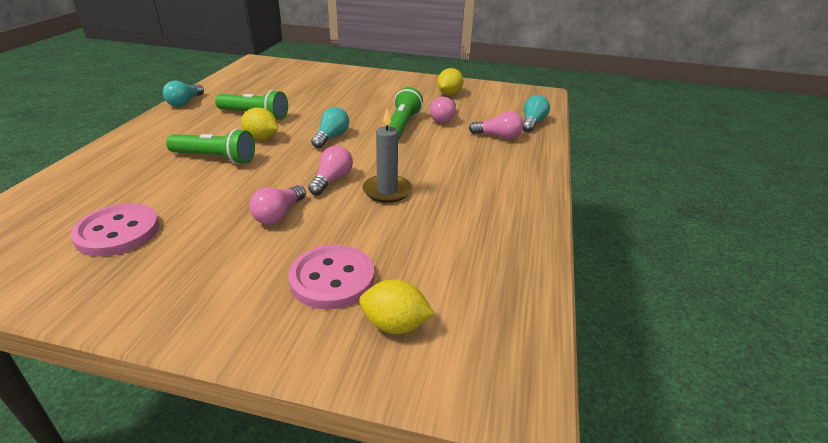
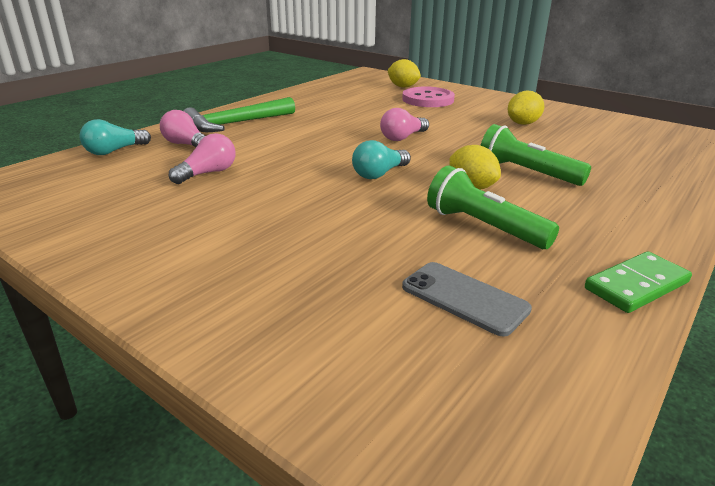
camera: 155 degrees left, 5 degrees down
(118, 232) = (584, 134): pink button -> none
(185, 102) = (636, 285): turquoise light bulb -> green domino
(265, 89) = (464, 298): none -> grey phone
(279, 215) = (456, 125): pink light bulb -> none
(387, 191) = (359, 125): grey candle -> none
(402, 125) = (275, 174): green flashlight -> none
(449, 94) = (121, 212): yellow lemon -> yellow lemon (523, 123)
(503, 167) = (236, 124): none -> green hammer

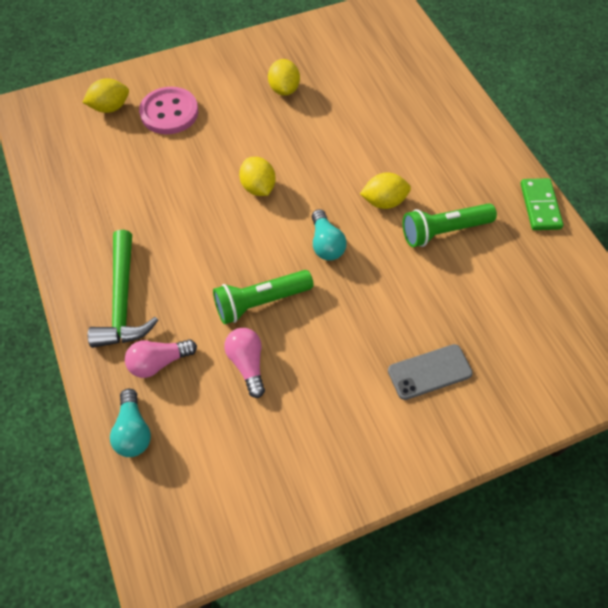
camera: 60 degrees left, 30 degrees up
(403, 137) = (258, 187): pink light bulb -> yellow lemon
(464, 298) = (515, 290): grey phone -> grey phone (429, 372)
(526, 173) = (379, 155): green flashlight -> green flashlight (260, 302)

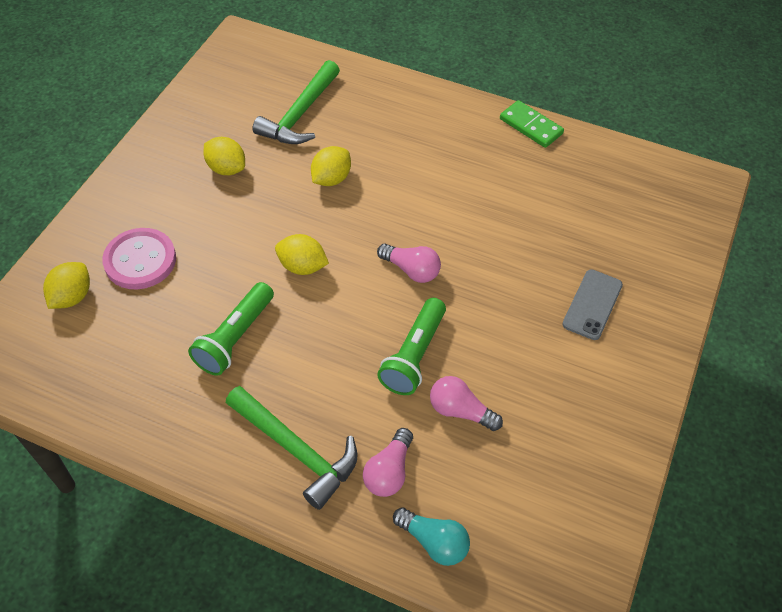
camera: 45 degrees left, 5 degrees down
(326, 244) = (411, 270): turquoise light bulb -> pink light bulb
(373, 84) = (300, 114): none -> green hammer
(384, 202) = (417, 204): yellow lemon -> yellow lemon (331, 179)
(443, 231) = (486, 194): green flashlight -> green flashlight (235, 338)

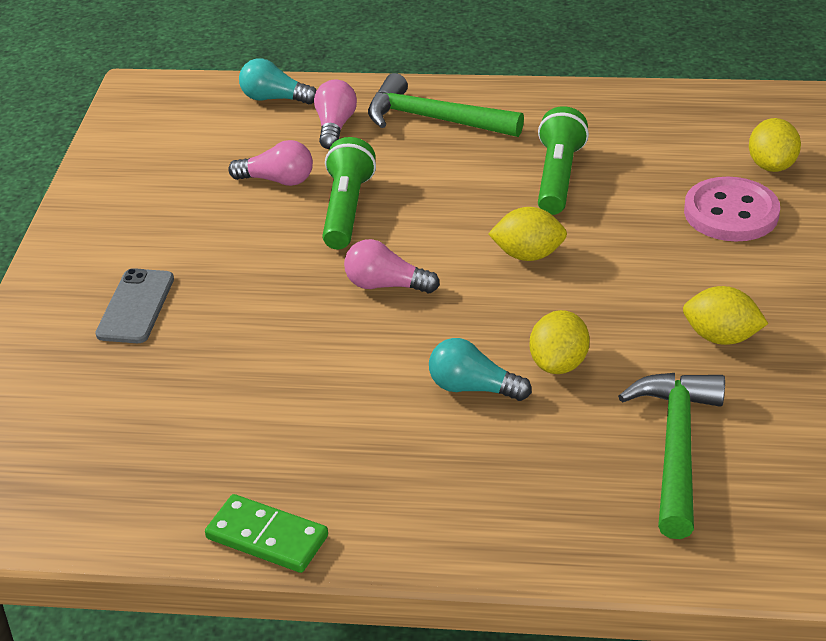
camera: 165 degrees right, 15 degrees down
(389, 178) = (473, 388): none -> turquoise light bulb

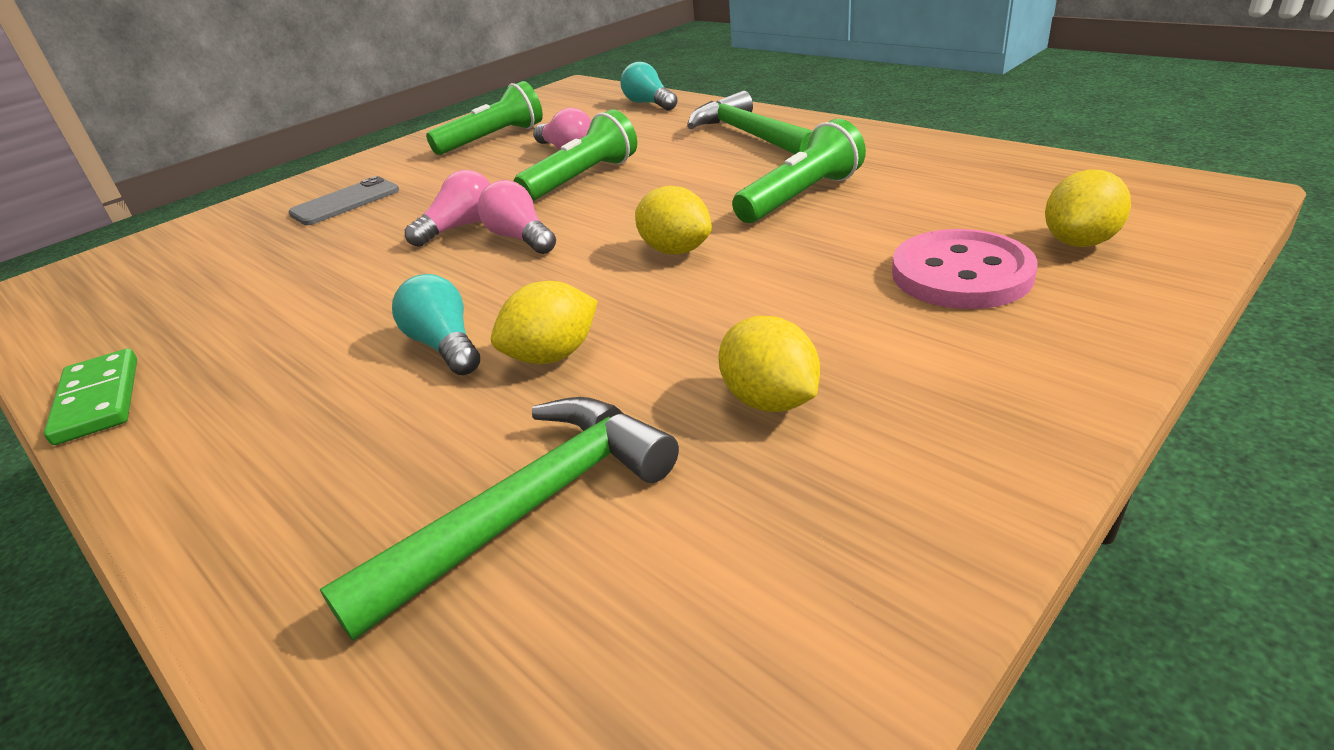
camera: 40 degrees right, 5 degrees down
(168, 186) = (493, 139): none -> green flashlight
(335, 127) = (663, 126): pink light bulb -> pink light bulb (460, 227)

